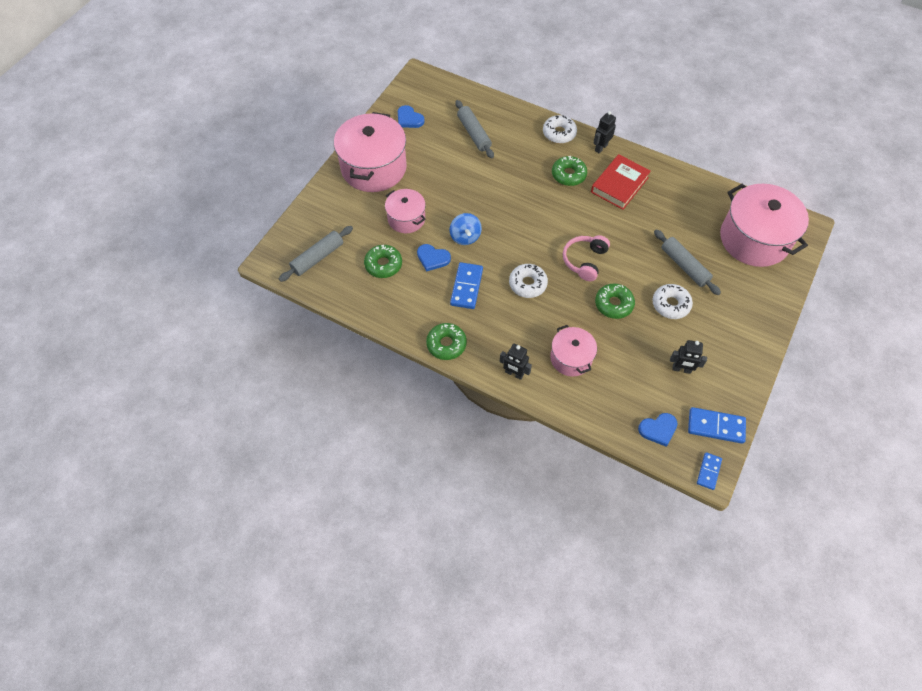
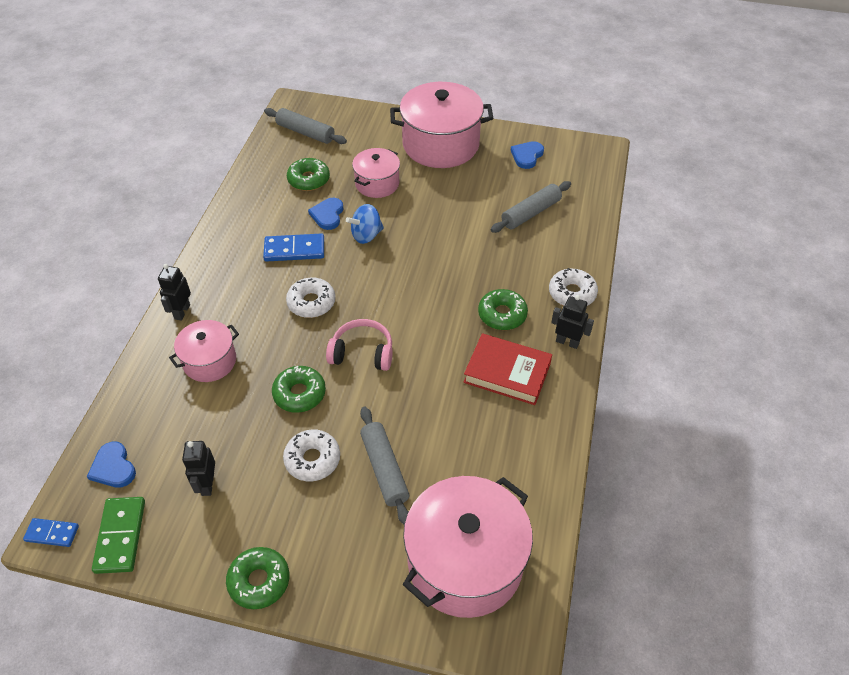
camera: 75 degrees right, 10 degrees down
(446, 344) = (213, 248): green donut -> green donut (259, 581)
(684, 266) = (384, 469): grey rolling pin -> grey rolling pin turned 60 degrees counterclockwise
(716, 426) = (120, 536): blue domino -> green domino

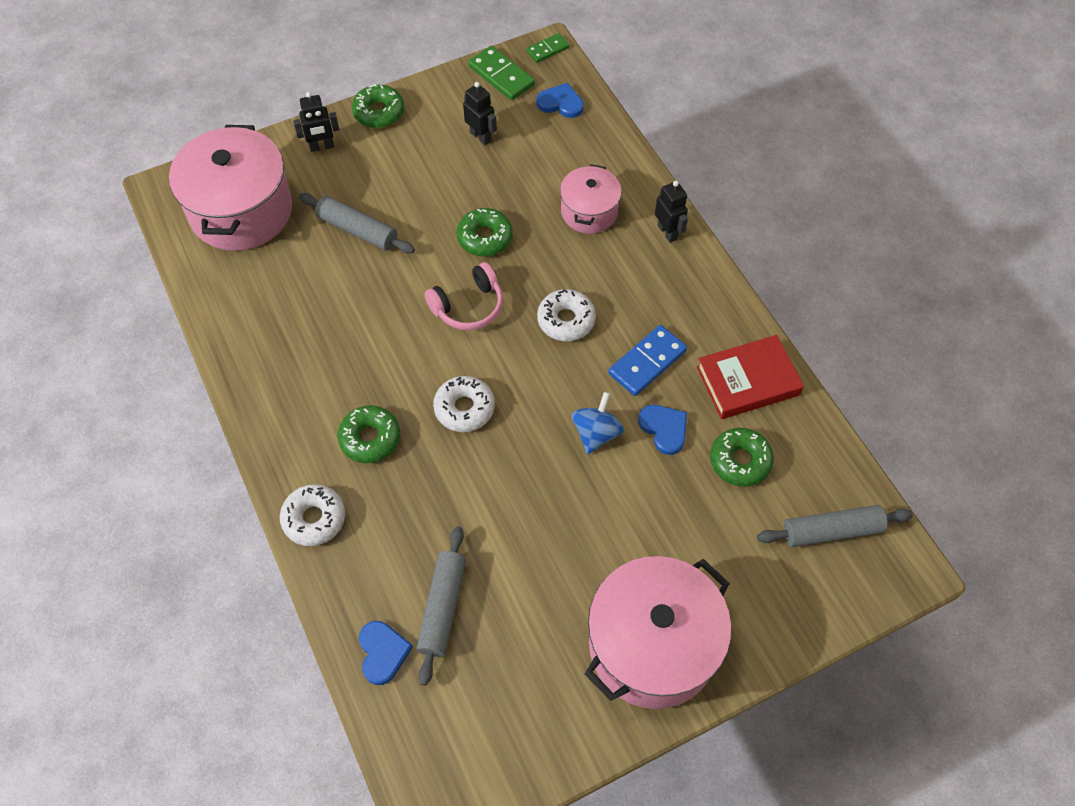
camera: 140 degrees right, 10 degrees up
(52, 533) = (547, 49): blue domino -> green domino
(312, 459) = (421, 200): white donut -> white donut (464, 408)
(377, 183) = (660, 515): pink pot -> none
(507, 373) = (318, 378): red book -> red book (747, 381)
(527, 156) = (525, 715): blue heart -> blue heart (383, 652)
(567, 342) = (281, 453): black robot -> black robot (322, 147)

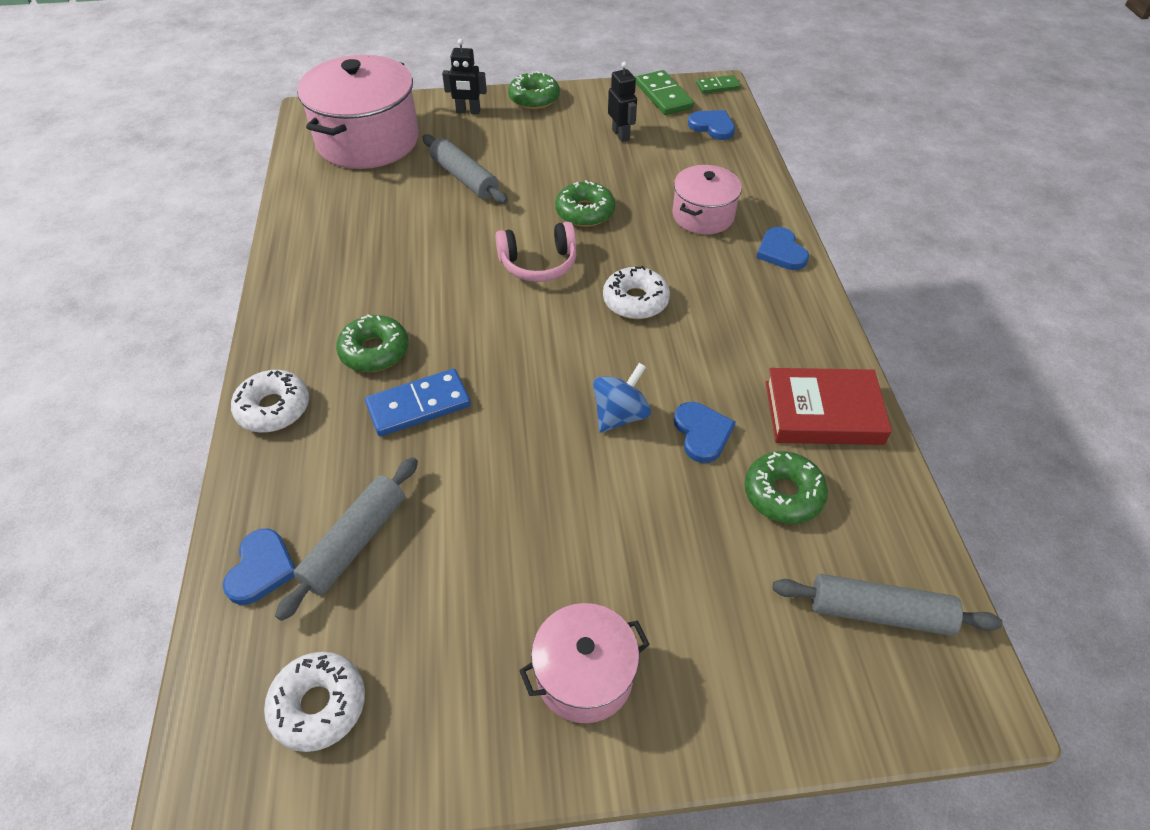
camera: 20 degrees right, 10 degrees down
(464, 408) = (487, 351): white donut -> white donut (319, 705)
(647, 362) = (709, 362): blue domino -> blue domino (419, 405)
(652, 645) = (584, 675): pink pot -> pink pot, size x0.55
(667, 232) = (781, 252): black robot -> blue heart

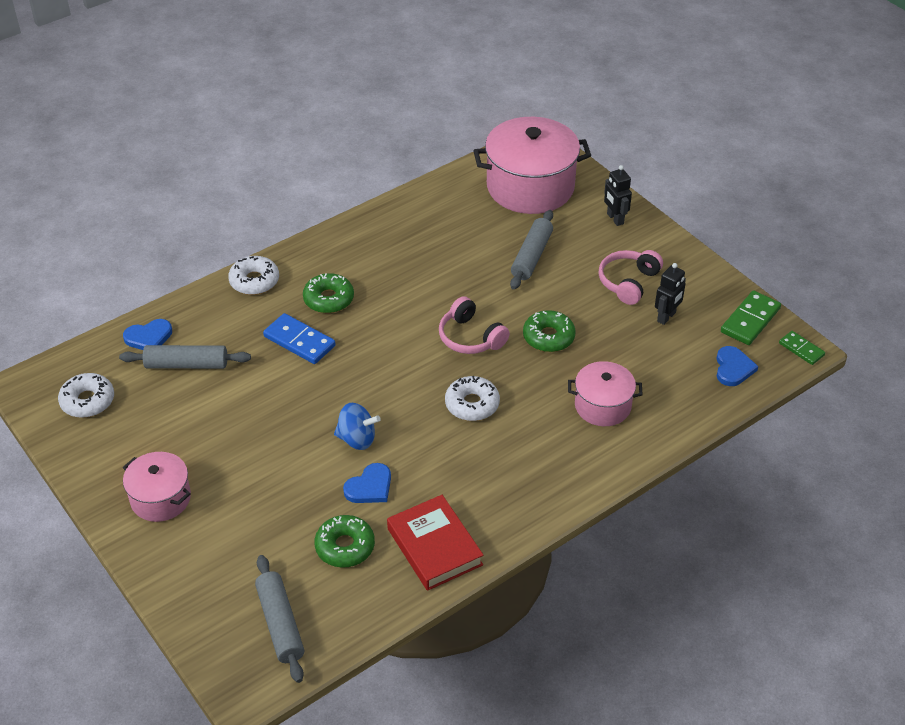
camera: 60 degrees right, 5 degrees down
(534, 98) = (668, 246): green donut -> none
(557, 137) = (628, 282): none -> pink headphones
(781, 252) = (596, 468): blue heart -> none

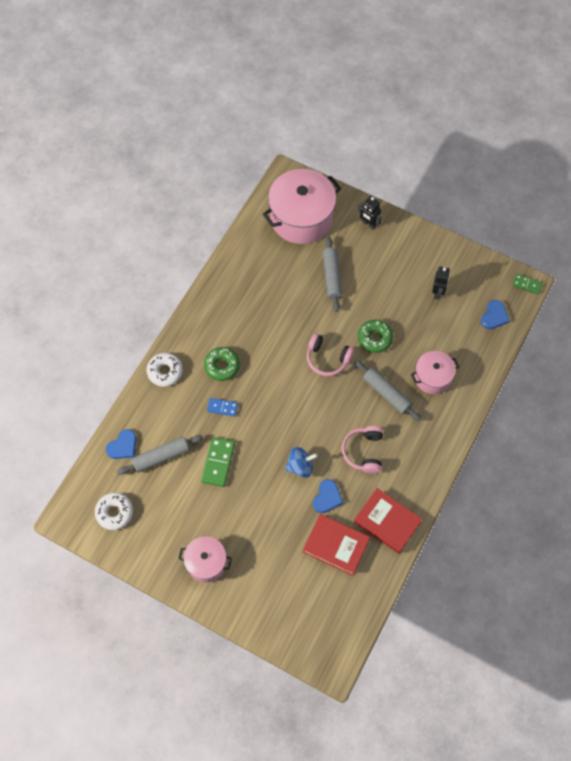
camera: 25 degrees left, 20 degrees up
(280, 624) = (328, 614): grey rolling pin -> grey rolling pin (386, 393)
(299, 341) = (222, 408): blue domino -> blue domino, size x0.62
(345, 547) = (336, 546): green donut -> red book
(472, 404) = (355, 410): white donut -> none
(628, 282) = (402, 274): pink headphones -> pink headphones (364, 452)
(733, 368) = (494, 316): blue heart -> blue heart turned 45 degrees clockwise
(750, 320) = (488, 274): green domino -> green domino (218, 462)

